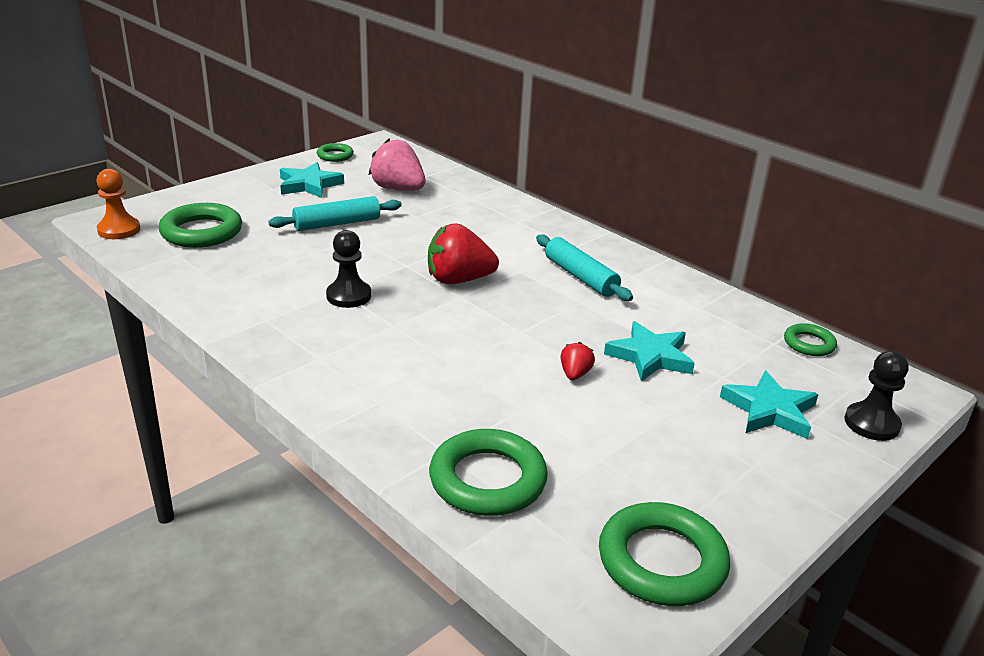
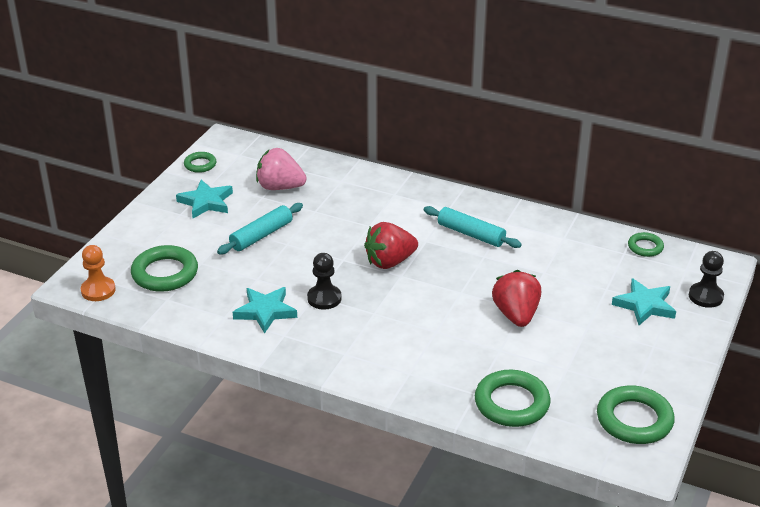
camera: 20 degrees left, 5 degrees up
(575, 374) = (516, 315): red strawberry -> red strawberry, size x2.05
(650, 356) = (554, 287): turquoise star -> turquoise star (265, 311)

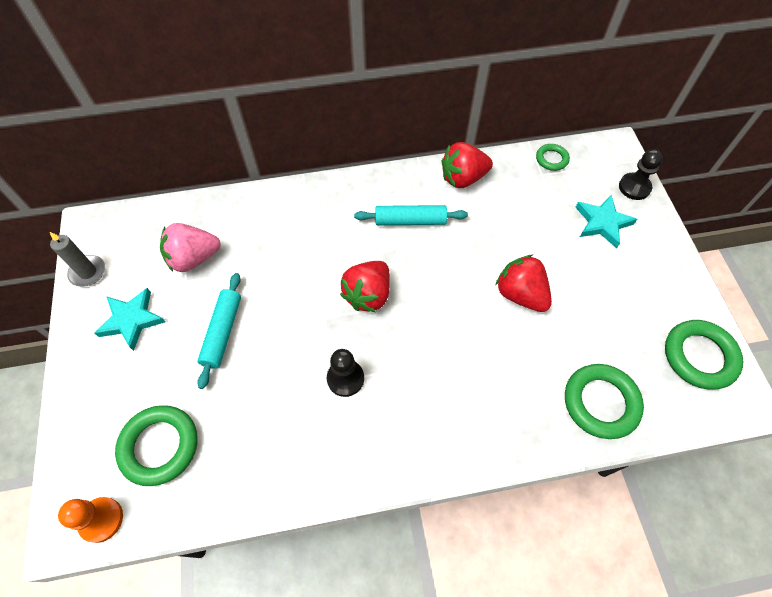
camera: 35 degrees left, 25 degrees up
(200, 164) = (88, 272): green ring -> grey candle
(265, 311) = (303, 433): turquoise star -> none
(546, 227) = (463, 178): none -> red strawberry

